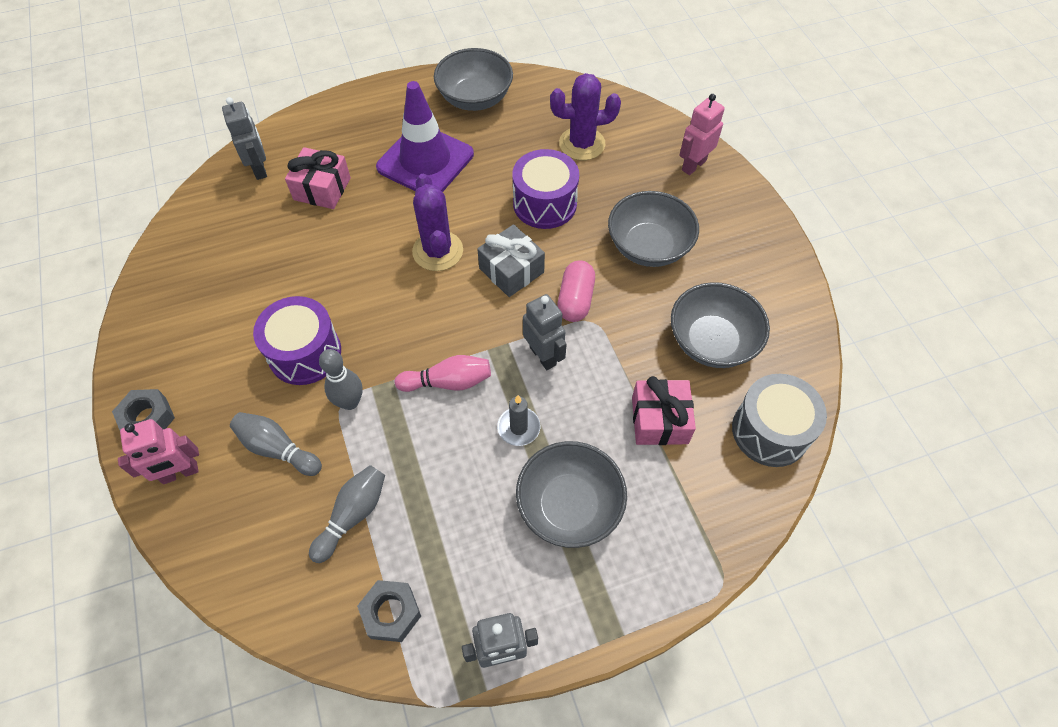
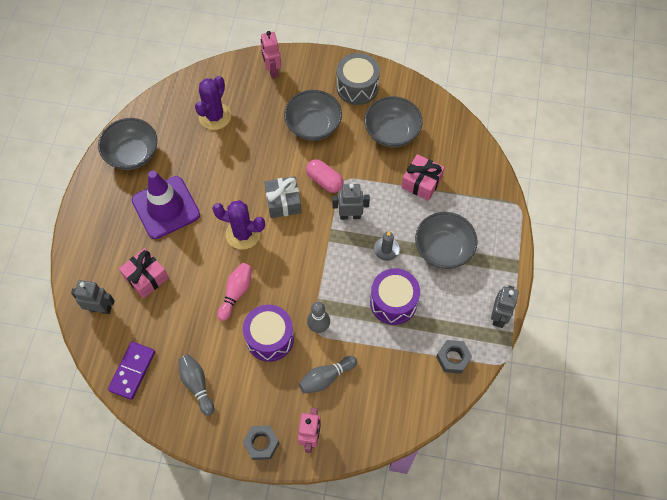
camera: 60 degrees left, 5 degrees up
(193, 236) = (132, 371): none -> purple domino
(353, 515) = (389, 354): grey bowling pin -> grey bowling pin (197, 385)
(448, 382) = (337, 271): pink bowling pin -> pink bowling pin (236, 293)
(545, 204) = (247, 160): purple drum -> purple drum (393, 302)
(770, 431) = (456, 138): grey drum -> grey drum (357, 87)

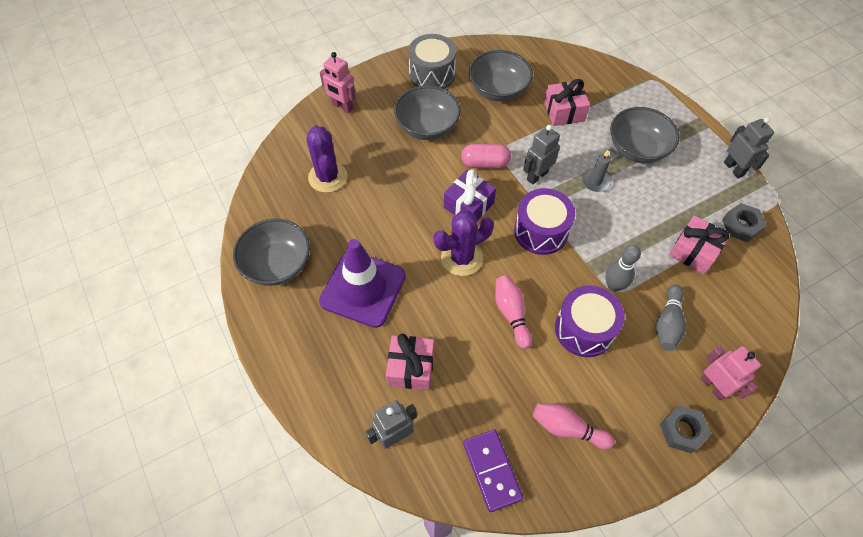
camera: 40 degrees left, 5 degrees down
(197, 385) = (567, 428): grey bowling pin -> pink bowling pin
(283, 202) = (468, 205): grey gift -> purple gift
(393, 302) = (648, 218): purple drum -> purple drum (541, 231)
(398, 348) = (694, 251): none -> pink gift

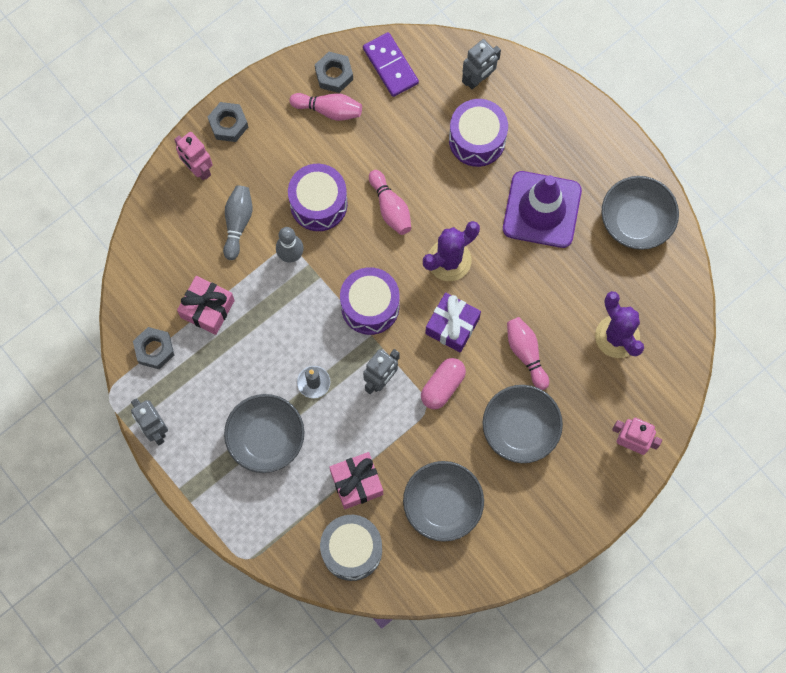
camera: 170 degrees right, 15 degrees up
(409, 176) = (526, 353): none -> pink bowling pin
(411, 368) = (477, 139): pink gift -> purple drum
(432, 74) = (531, 517): grey drum -> grey drum (352, 550)
(485, 163) = (442, 386): pink capsule -> pink capsule turned 45 degrees counterclockwise
(559, 471) = (334, 75): none -> grey nut

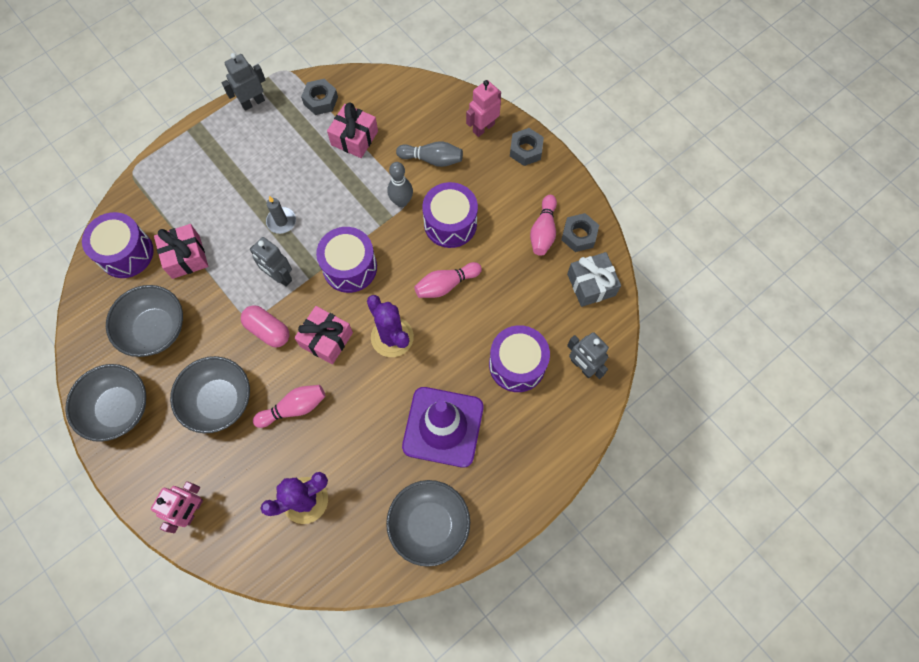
camera: 90 degrees right, 5 degrees down
(266, 438) = (234, 185): grey bowl -> grey bowl (118, 408)
(352, 550) = (126, 253): grey drum -> purple drum
(390, 66) = (591, 284): purple domino -> grey gift
(452, 326) = (326, 339): purple gift -> pink gift

